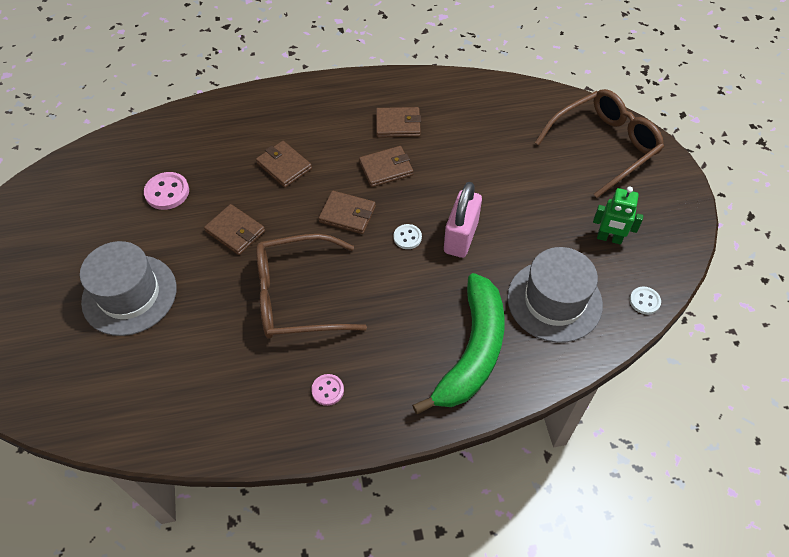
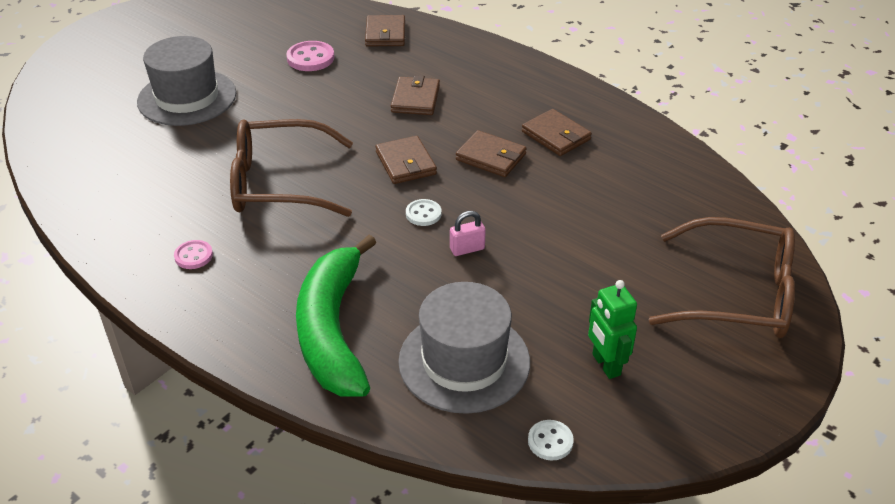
camera: 50 degrees right, 15 degrees down
(235, 231) = (311, 113): brown wallet -> brown wallet (385, 34)
(296, 296) = (277, 183): brown glasses -> brown glasses turned 45 degrees counterclockwise
(460, 237) = (467, 249): pink padlock -> pink padlock, size x0.50
(473, 351) = (332, 330): green banana -> green banana turned 105 degrees clockwise

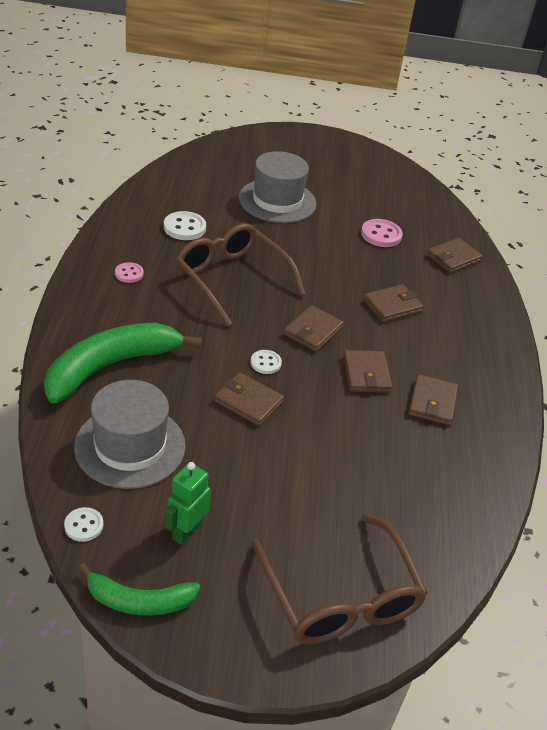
camera: 50 degrees right, 0 degrees up
(159, 181) = (184, 227): none -> white button
(467, 249) = (248, 402): pink padlock -> brown wallet
(671, 435) = (139, 601): none -> green banana

